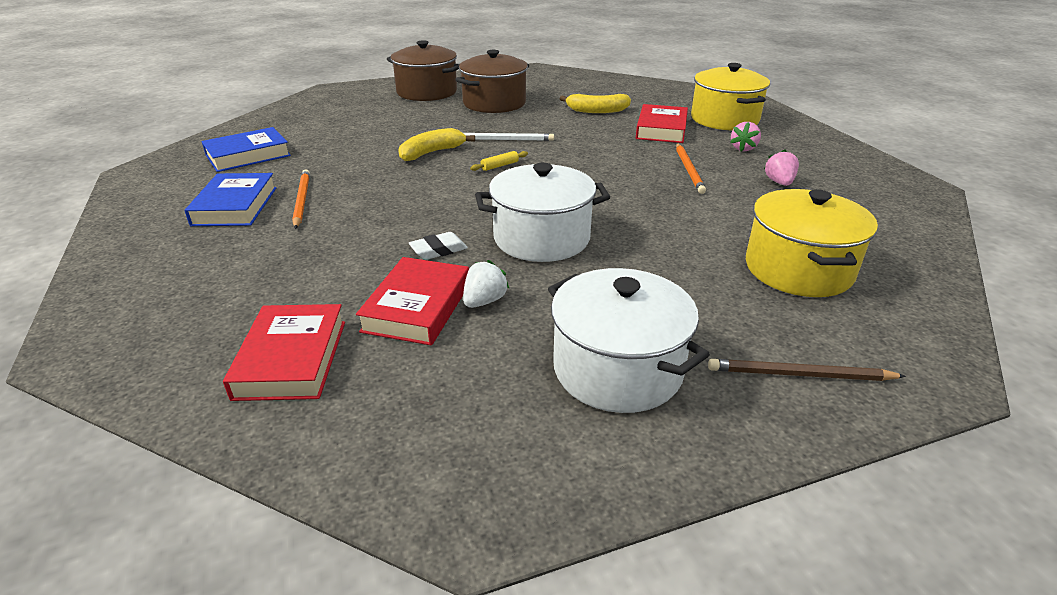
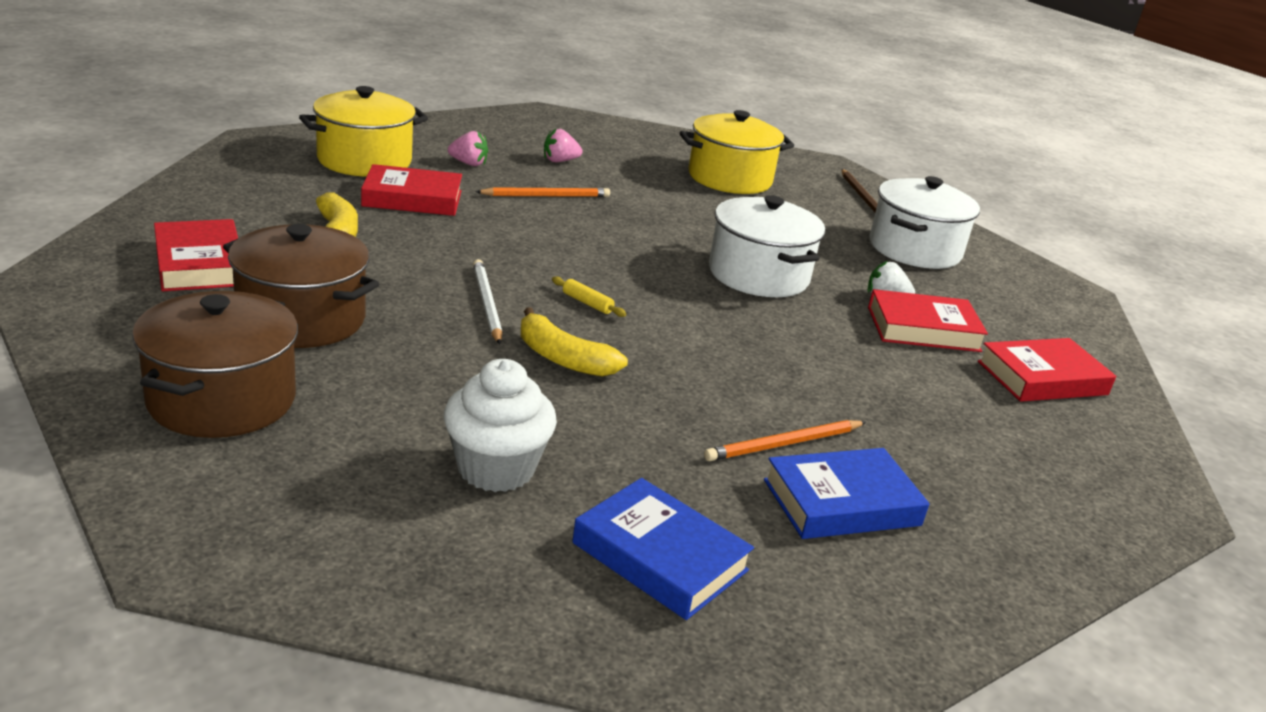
camera: 110 degrees left, 5 degrees down
(341, 131) = (496, 469): none -> white cupcake
(438, 250) = (824, 327): white eraser -> none
(556, 87) = (200, 264): none -> red book

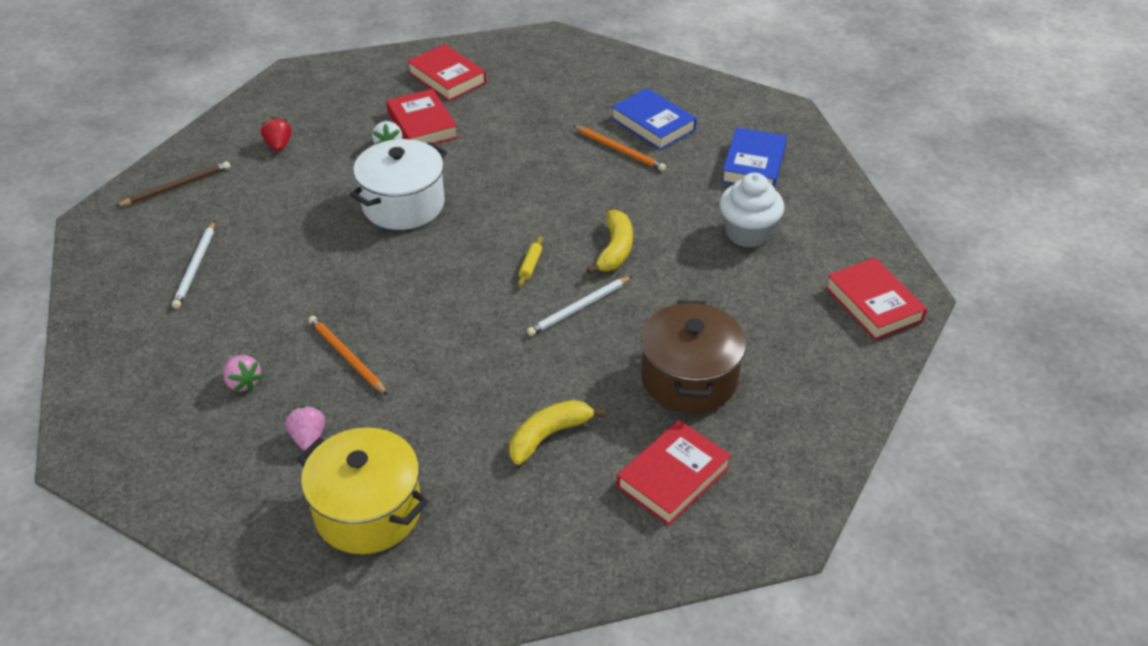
camera: 110 degrees left, 15 degrees up
(222, 400) = (804, 357): brown pot -> none
(412, 198) = (432, 431): red book -> red book (873, 304)
(730, 178) = (195, 267): yellow pot -> white pencil
(914, 249) = (279, 145): white pot -> red strawberry

